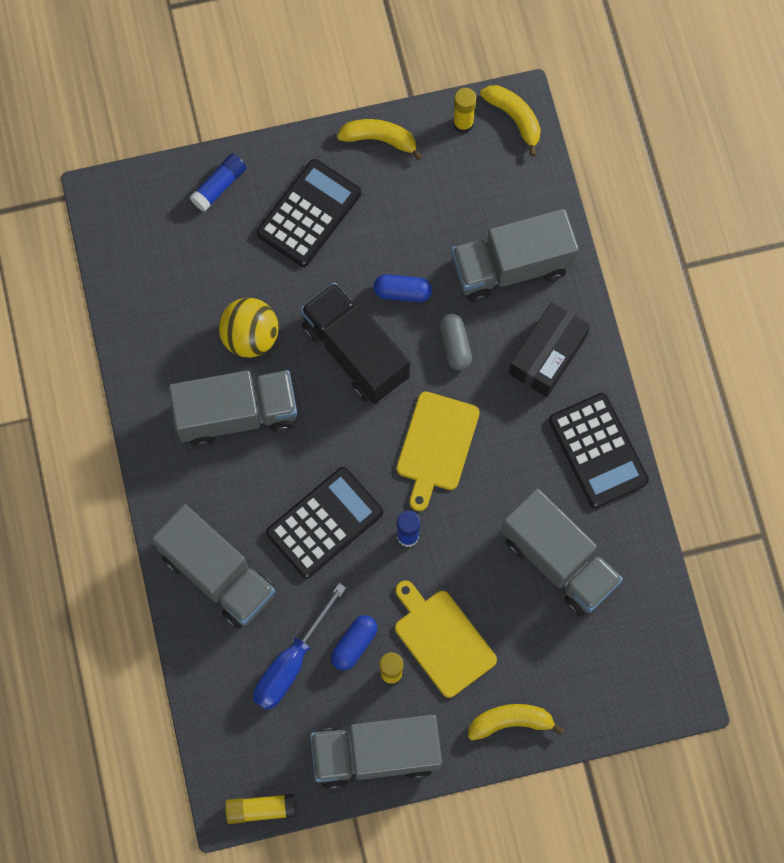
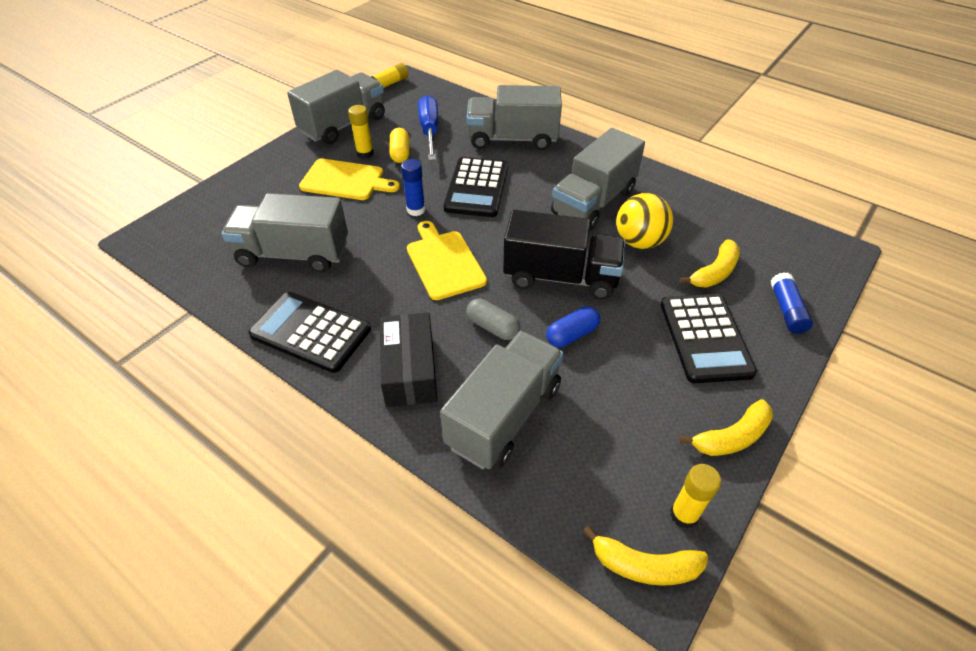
camera: 140 degrees right, 25 degrees down
(354, 644) = (400, 153): blue capsule -> yellow capsule
(511, 722) = (267, 171): yellow banana -> yellow banana (714, 272)

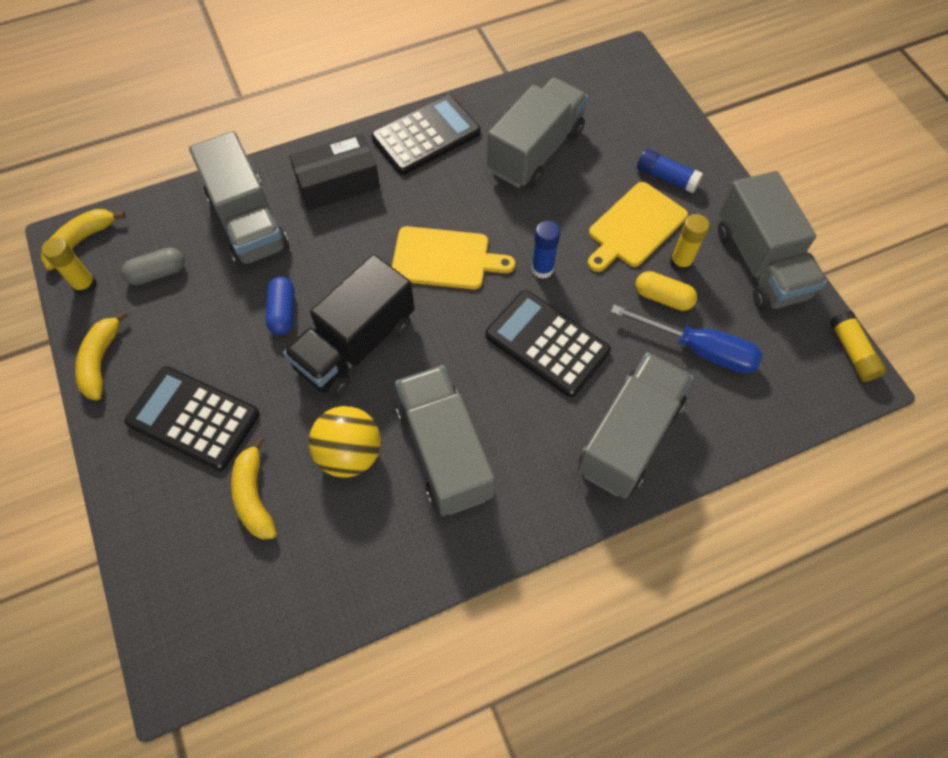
camera: 120 degrees right, 15 degrees up
(410, 370) = (338, 183): black box -> black box turned 45 degrees counterclockwise
(492, 327) = (337, 258): grey capsule -> grey capsule (157, 273)
(786, 310) = (159, 525): blue glue stick -> blue glue stick (666, 177)

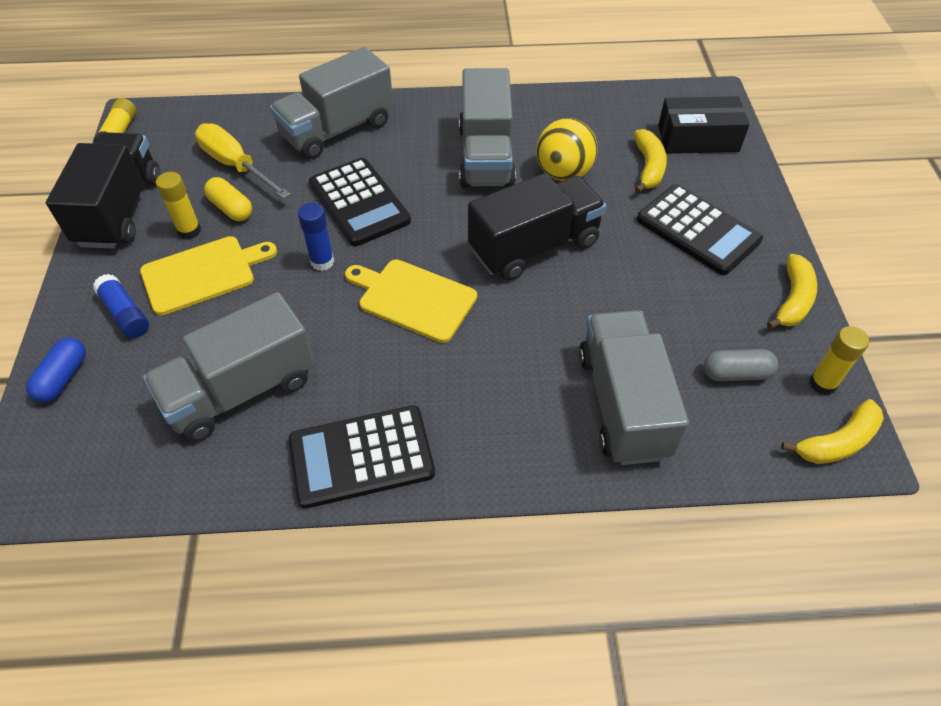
camera: 160 degrees left, 10 degrees down
(283, 312) = (599, 294): blue capsule -> blue capsule (63, 378)
(338, 183) = (500, 423): black box -> black box (698, 138)
(699, 349) = (235, 165): blue screwdriver -> yellow screwdriver
(760, 263) = (120, 210): grey truck -> black truck

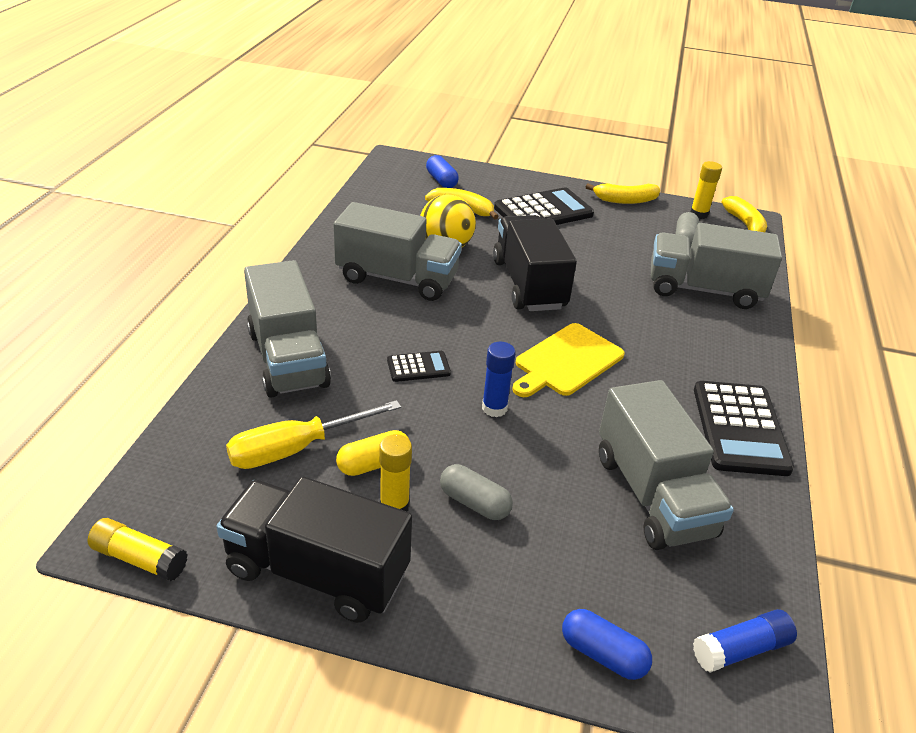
camera: 75 degrees left, 15 degrees down
(125, 314) = (514, 582): blue glue stick -> blue glue stick (740, 649)
(203, 274) = (474, 503): yellow cutting board -> grey capsule
(359, 202) = (418, 367): black calculator -> black calculator, size x0.51
(698, 138) = (441, 181): black box -> blue capsule
(792, 300) = (625, 200): yellow banana -> yellow banana turned 135 degrees clockwise

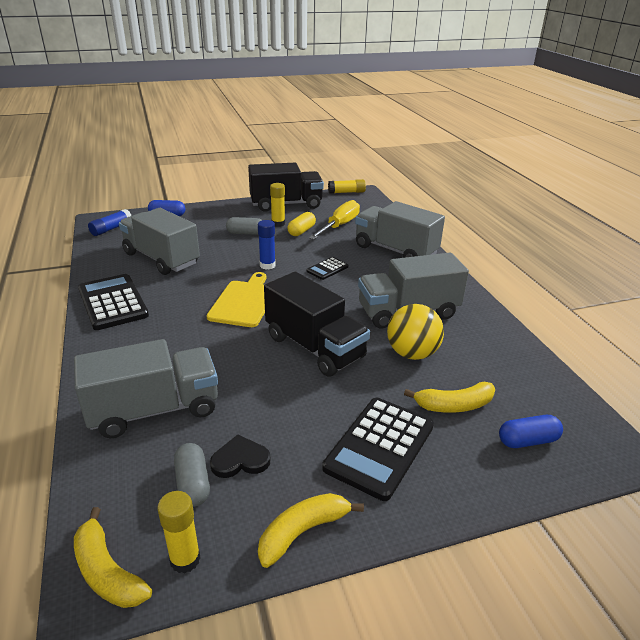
camera: 150 degrees right, 5 degrees down
(441, 181) = (527, 441): blue capsule -> blue capsule turned 45 degrees counterclockwise
(646, 239) = (240, 460): none -> black heart

